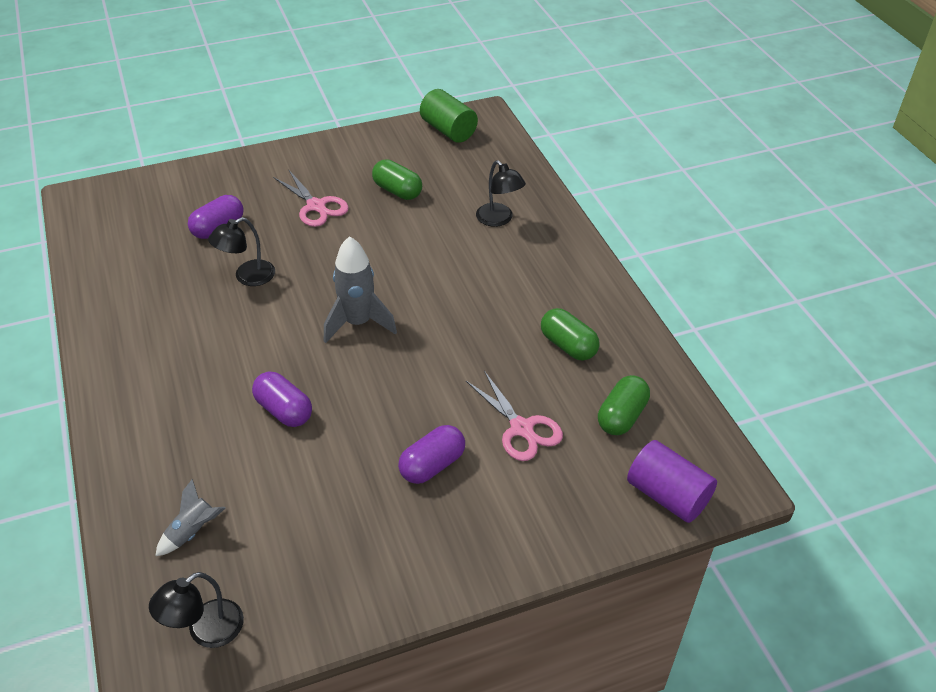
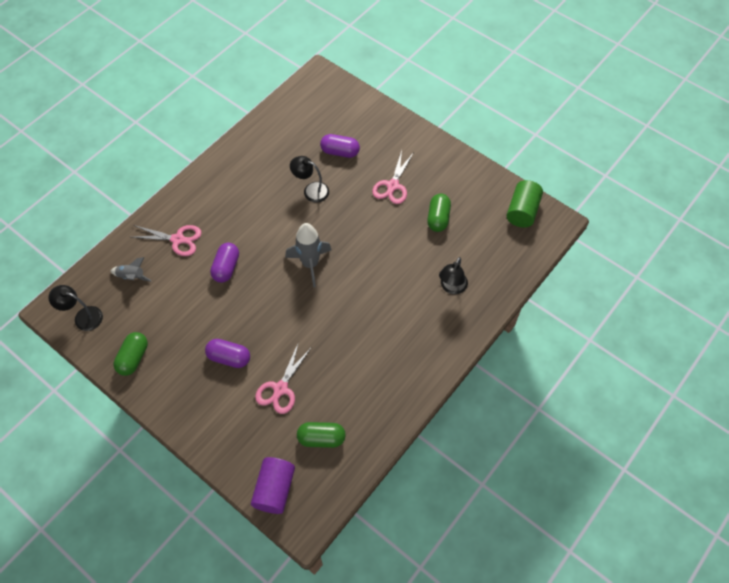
camera: 60 degrees right, 15 degrees up
(182, 447) = (177, 239): none -> pink scissors
(568, 346) = (362, 382): green capsule -> green capsule (133, 358)

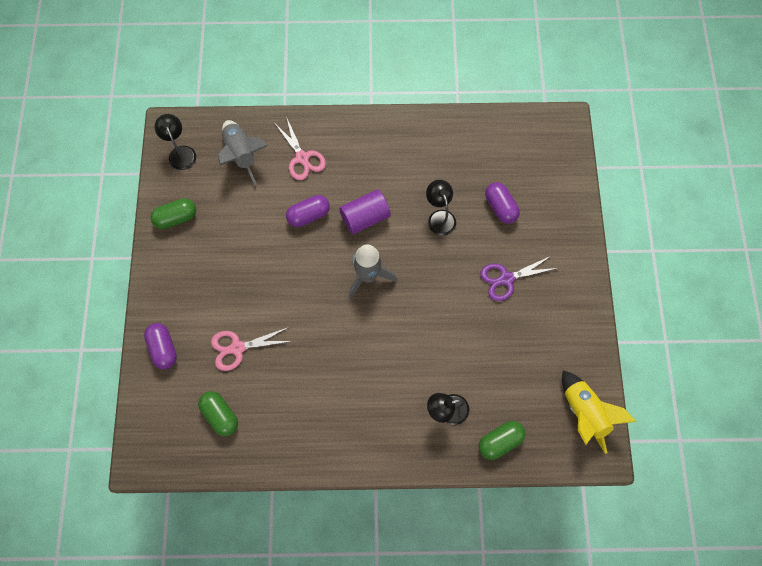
camera: 50 degrees right, 10 degrees up
(132, 277) = (242, 155): grey rocket -> grey rocket, size x1.78
(229, 358) = (232, 286): purple capsule -> purple capsule (163, 348)
(274, 489) = (151, 414): purple cylinder -> purple cylinder (365, 218)
(393, 185) = (506, 279): pink scissors -> purple scissors
(438, 218) = (508, 344): green capsule -> green capsule (500, 441)
(522, 211) = (584, 413): green cylinder -> yellow rocket

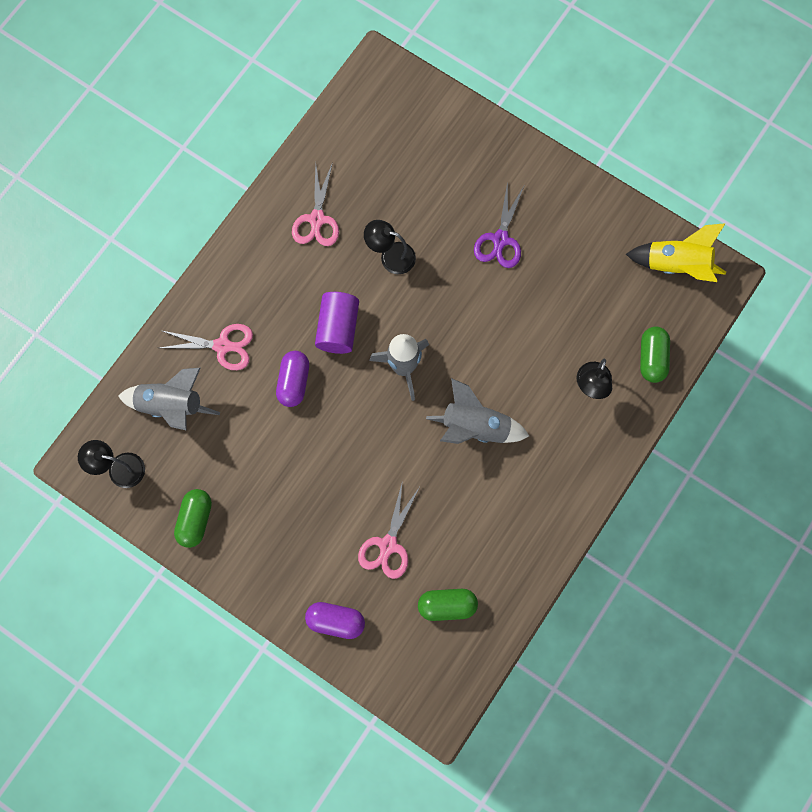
camera: 55 degrees left, 5 degrees up
(359, 350) = (475, 427): none -> grey rocket
(430, 156) = (317, 219): none -> pink scissors
(500, 207) = (423, 192): purple capsule -> none

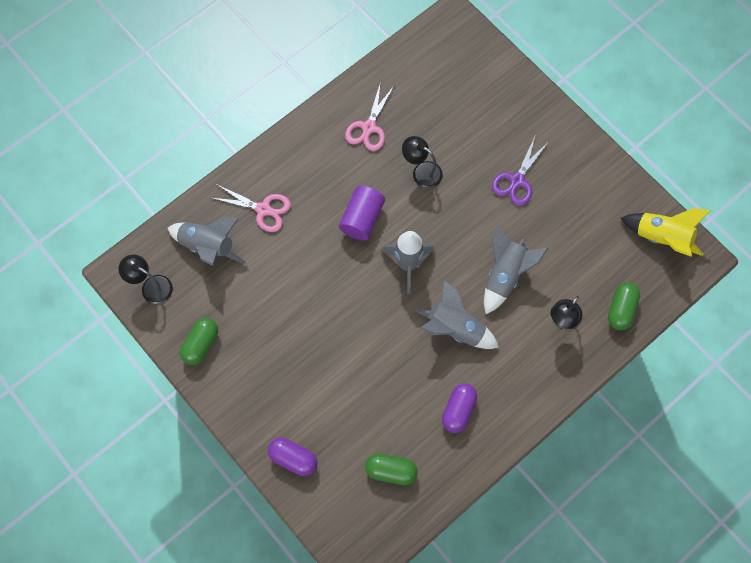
camera: 15 degrees right, 5 degrees down
(294, 382) = (313, 253): purple capsule -> purple capsule (458, 410)
(388, 545) = (355, 407): pink scissors -> none
(515, 352) = (505, 275): none -> grey rocket

